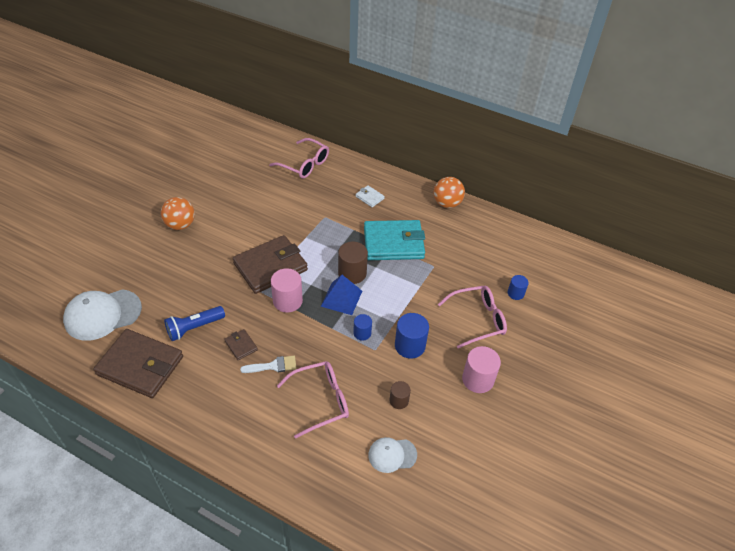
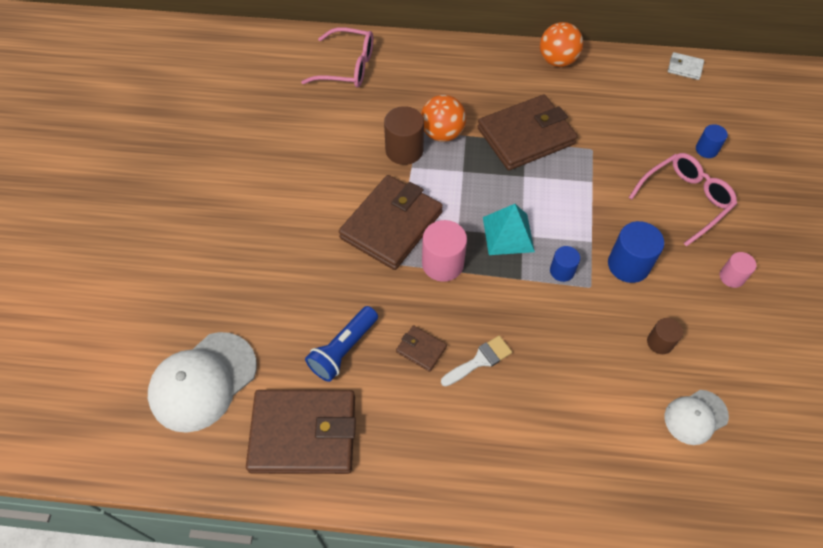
camera: 20 degrees left, 10 degrees up
(180, 225) = (232, 210): orange ball -> orange ball (442, 134)
(320, 401) = (567, 383): pink glasses -> none
(341, 298) = (508, 234): blue pyramid -> turquoise pyramid
(352, 273) = (500, 195): brown cylinder -> brown cylinder (404, 150)
(369, 197) = (459, 85): white wallet -> white wallet (684, 68)
(393, 243) = (525, 136): turquoise wallet -> brown wallet
(478, 379) = (731, 277): pink cylinder -> pink cylinder, size x0.59

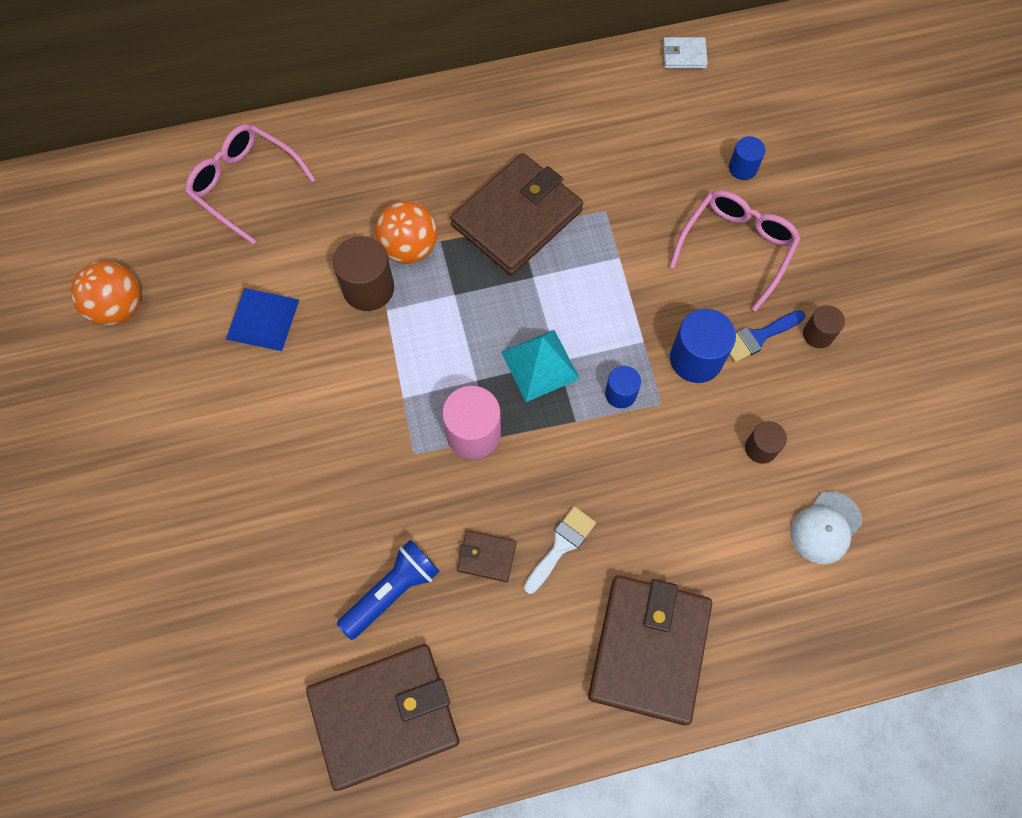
camera: 20 degrees left, 10 degrees up
(203, 381) = (232, 696): white cap -> none
(325, 148) = (262, 319): none -> blue pyramid
(343, 350) = (392, 591): blue flashlight -> blue flashlight turned 150 degrees counterclockwise
(347, 67) = (245, 185): pink glasses -> pink glasses turned 135 degrees counterclockwise
(391, 225) = (390, 401): brown wallet -> brown wallet (649, 649)
(557, 61) = (521, 92): orange ball -> orange ball (119, 307)
(683, 265) = (758, 337): none -> blue brush
(731, 277) = (818, 334): pink cylinder -> brown cylinder

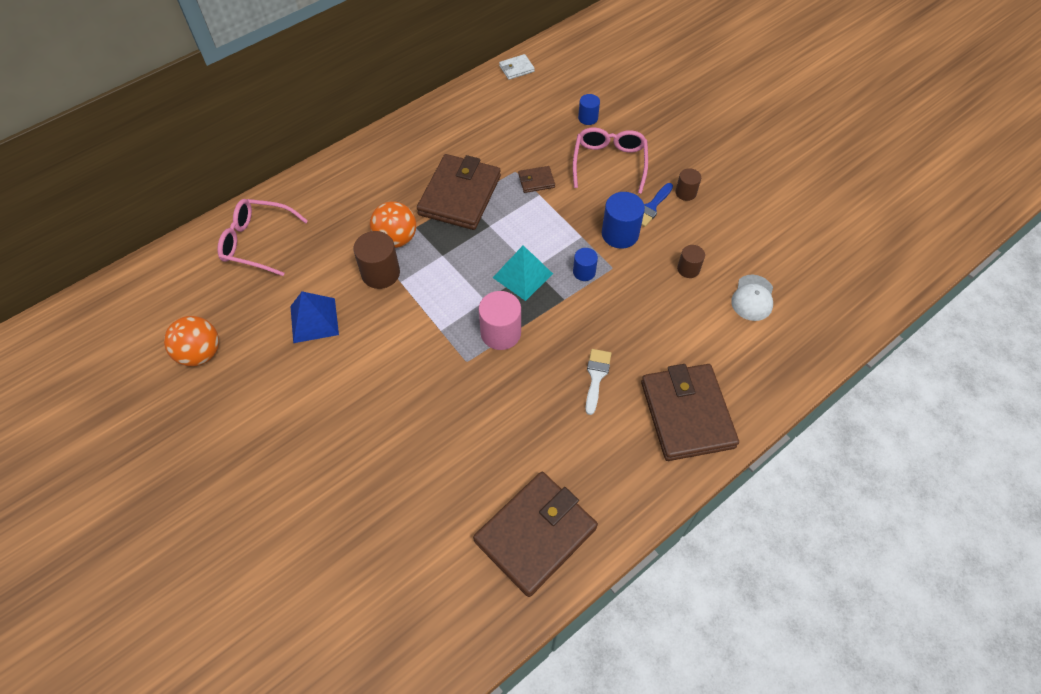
camera: 25 degrees left, 10 degrees down
(392, 591) = (498, 453): blue flashlight -> none
(486, 557) = (551, 404): brown wallet -> brown wallet (536, 181)

